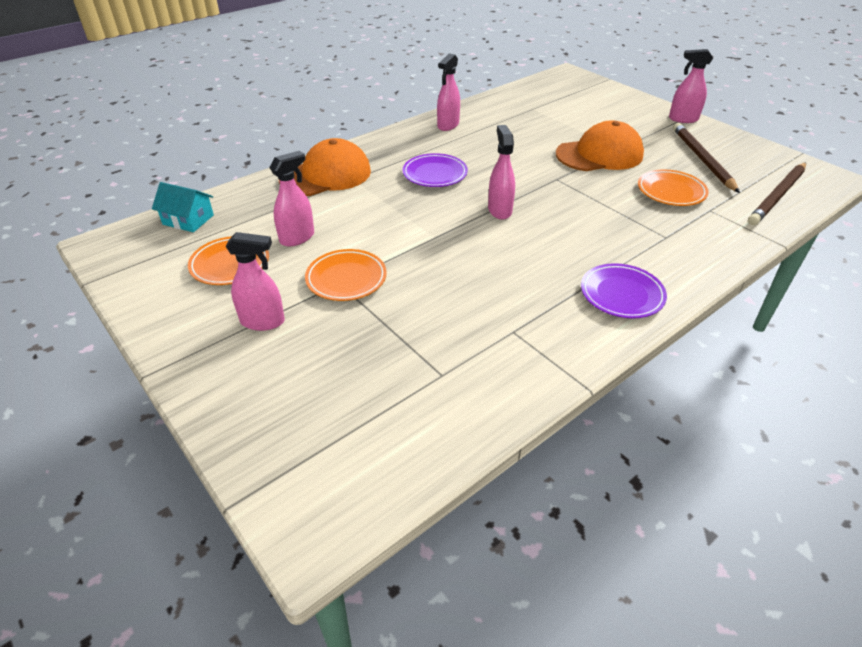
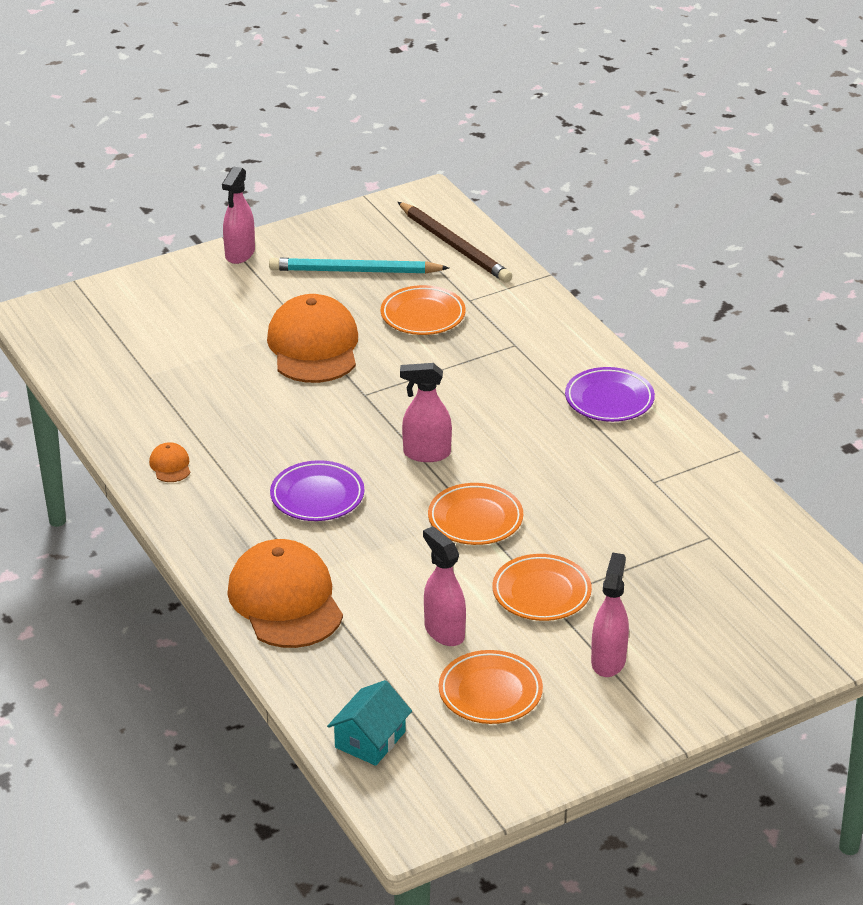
camera: 80 degrees left, 5 degrees down
(429, 239) = (475, 519): none -> orange plate
(448, 125) = (170, 465): pink spray bottle -> orange cap
(702, 159) = (355, 271): brown pencil -> turquoise pencil

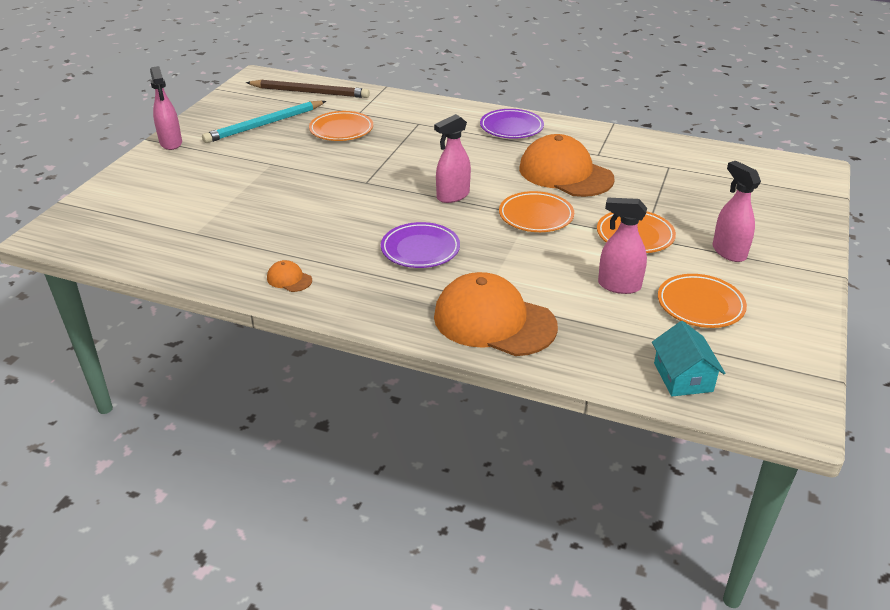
camera: 40 degrees left, 0 degrees up
(313, 346) = (294, 171): orange cap -> orange cap (565, 173)

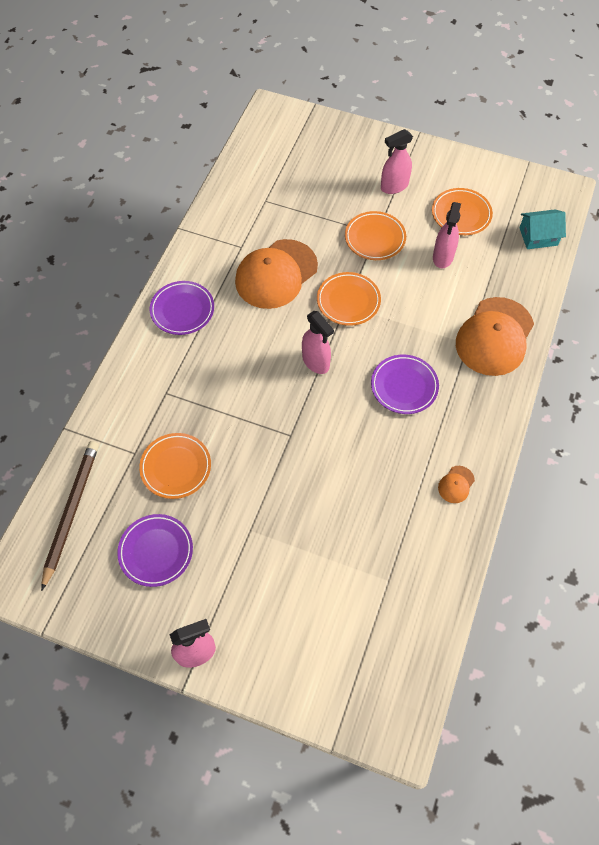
camera: 90 degrees left, 25 degrees up
(265, 125) = (156, 551): turquoise pencil -> purple plate

